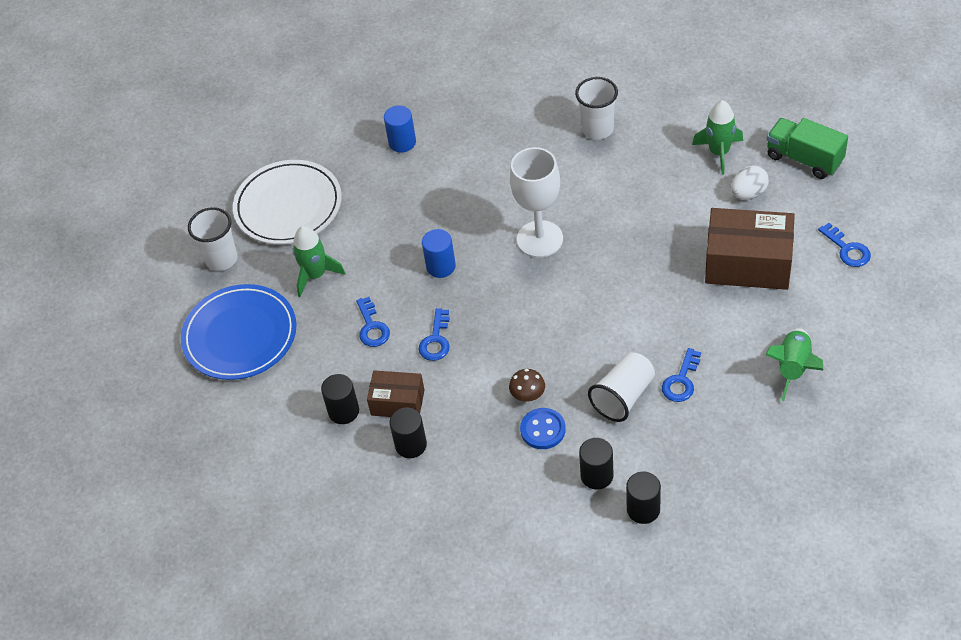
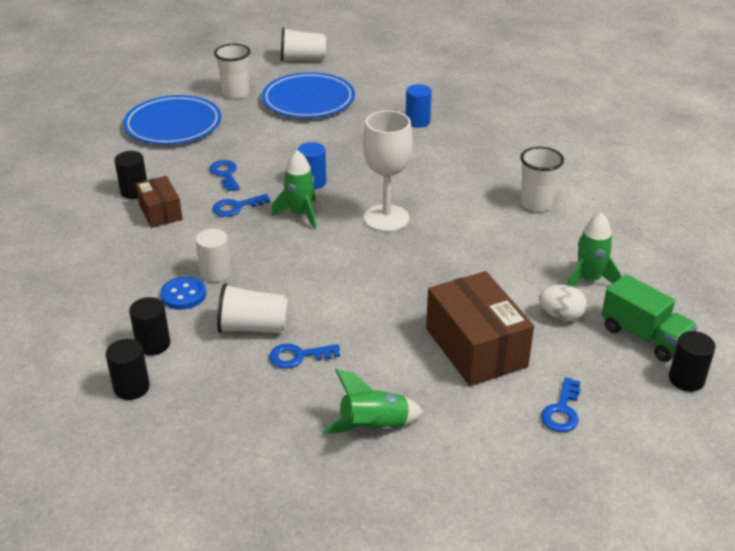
camera: 50 degrees right, 15 degrees down
(199, 175) = (302, 59): none -> white cup
(288, 206) = (308, 100): white plate -> blue plate
(315, 275) = (254, 133): green rocket -> green rocket (300, 214)
(372, 327) = (225, 174): blue key -> blue key turned 120 degrees clockwise
(411, 445) = (122, 233): black cylinder -> black cylinder (686, 379)
(528, 394) = (215, 273): brown mushroom -> white cylinder
(804, 159) = (644, 336): green truck -> green truck turned 135 degrees clockwise

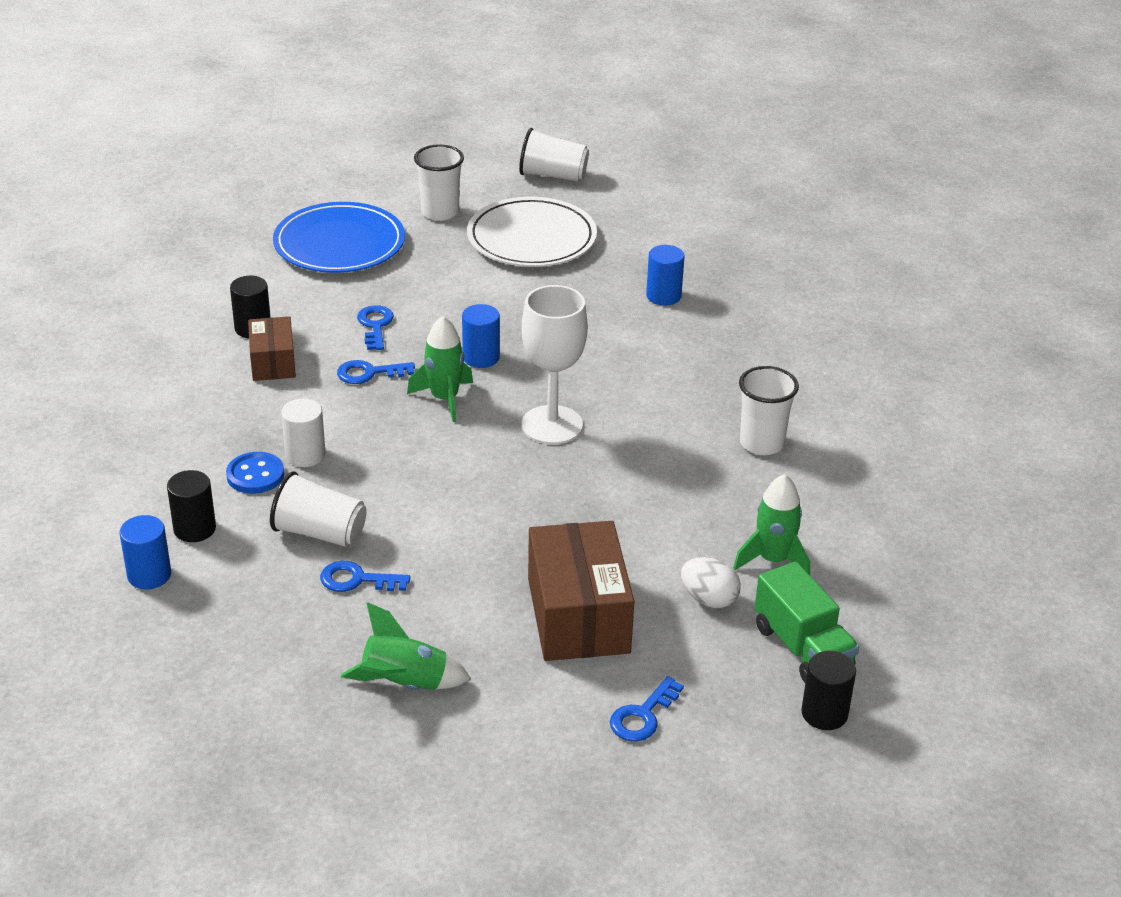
camera: 15 degrees right, 0 degrees up
(131, 387) = (149, 575): black cylinder -> blue cylinder
(308, 100) = (531, 238): blue plate -> white plate

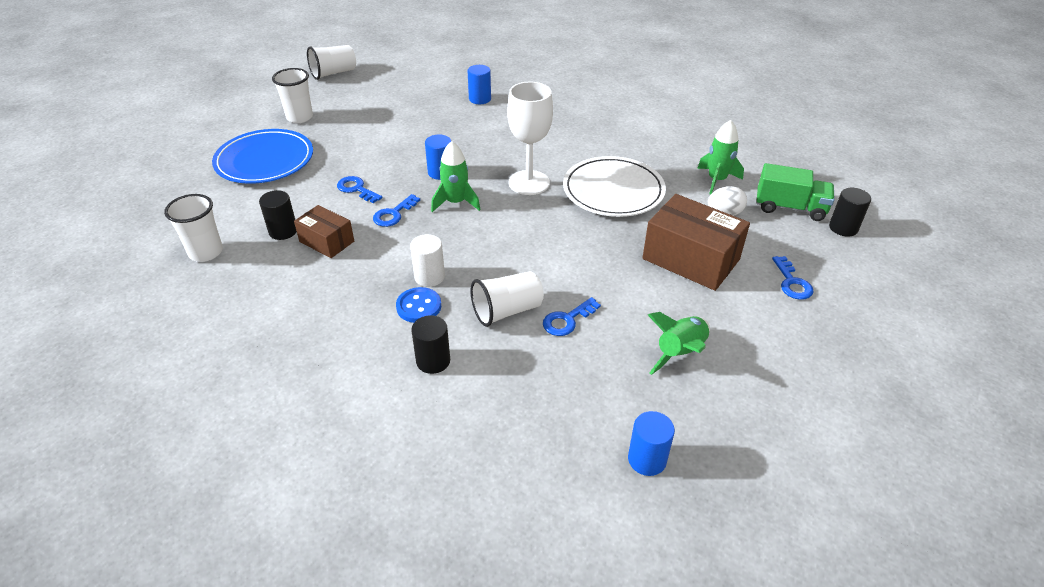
camera: 45 degrees left, 5 degrees up
(149, 575) = (450, 408): blue cylinder -> blue cylinder (647, 459)
(531, 238) = (371, 106): white plate -> white plate (613, 190)
(761, 443) = (628, 136): white cup -> white cup (206, 252)

